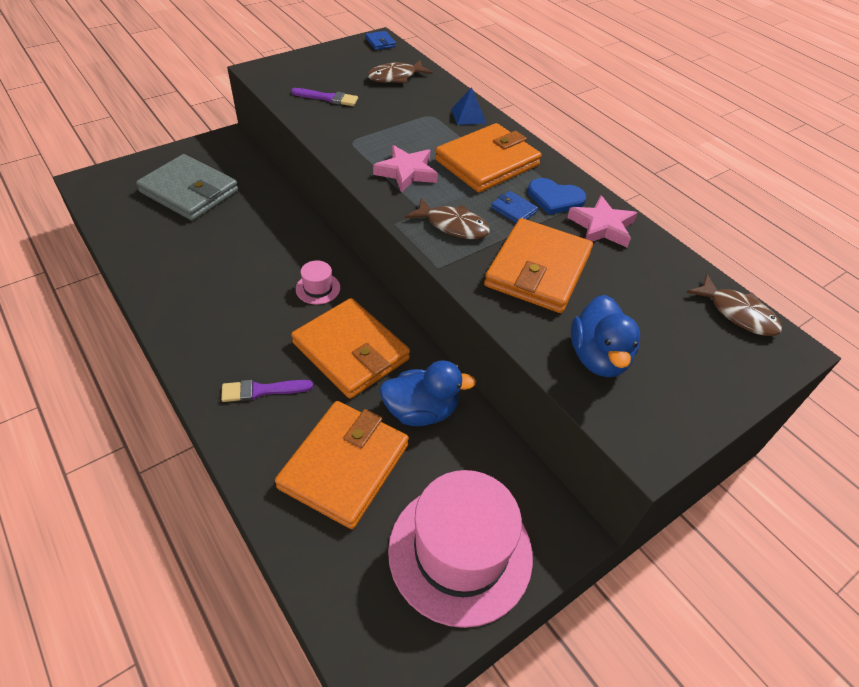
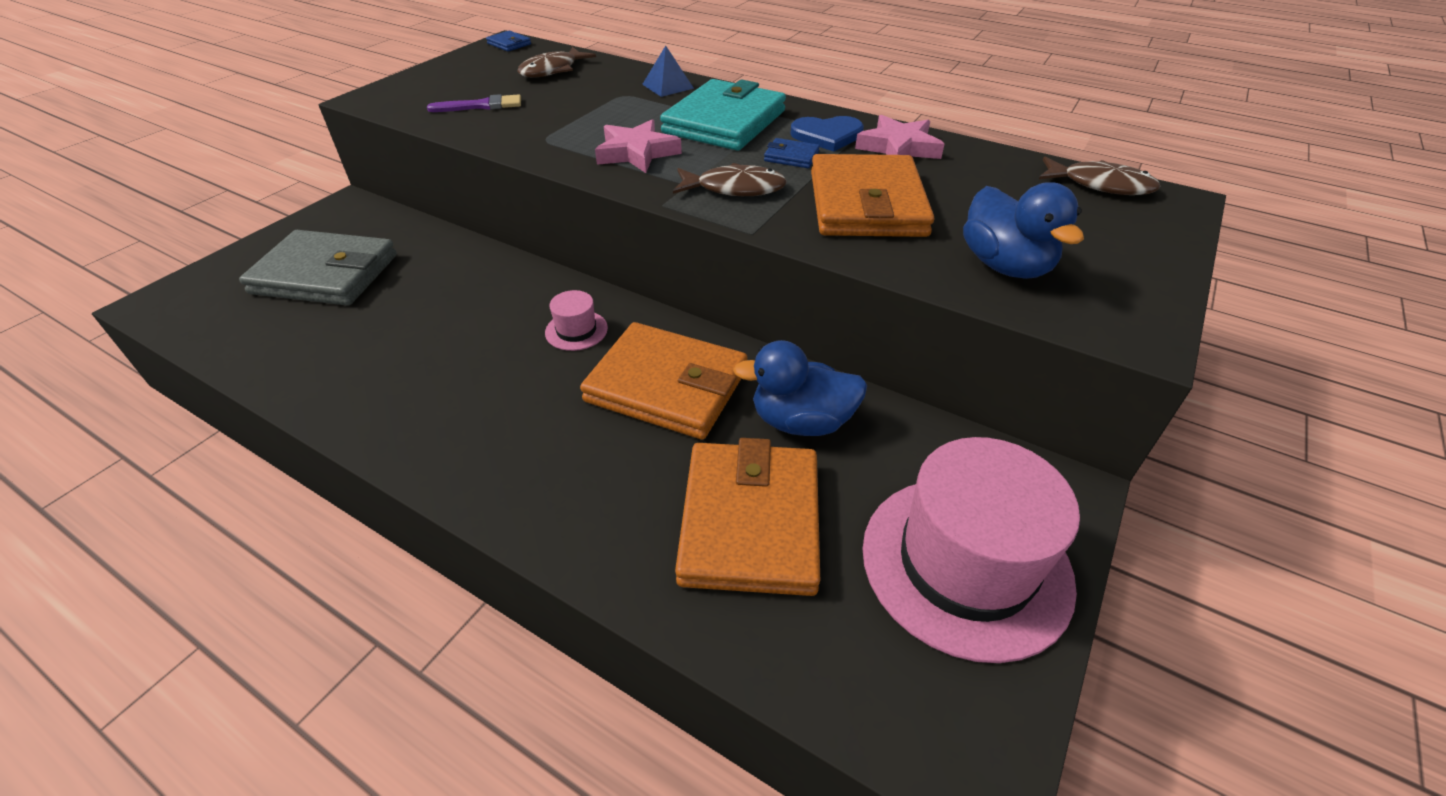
camera: 20 degrees left, 5 degrees down
(262, 390) = (577, 473): purple brush -> none
(421, 411) = (801, 421): blue duck -> blue duck turned 150 degrees counterclockwise
(487, 162) = (724, 122): orange wallet -> turquoise wallet

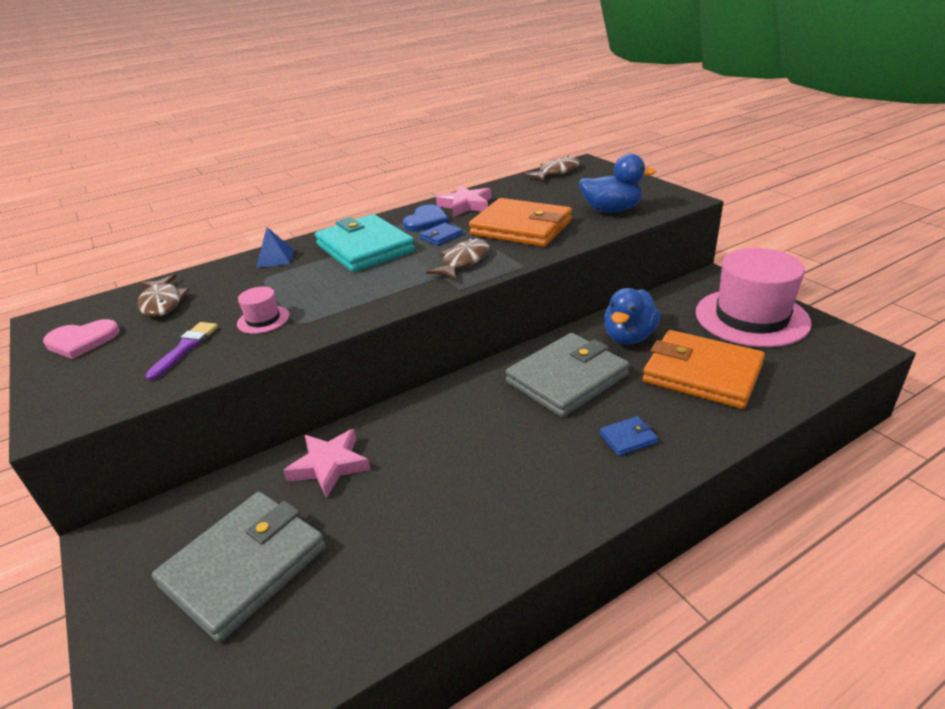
camera: 60 degrees left, 10 degrees down
(479, 65) = (82, 341): none -> pink heart
(509, 44) = (57, 318): blue wallet -> blue wallet (628, 438)
(576, 330) = (476, 408): pink hat -> pink hat (263, 319)
(637, 152) = (372, 287): pink star -> pink star (329, 465)
(667, 386) = (567, 379): orange wallet -> grey wallet

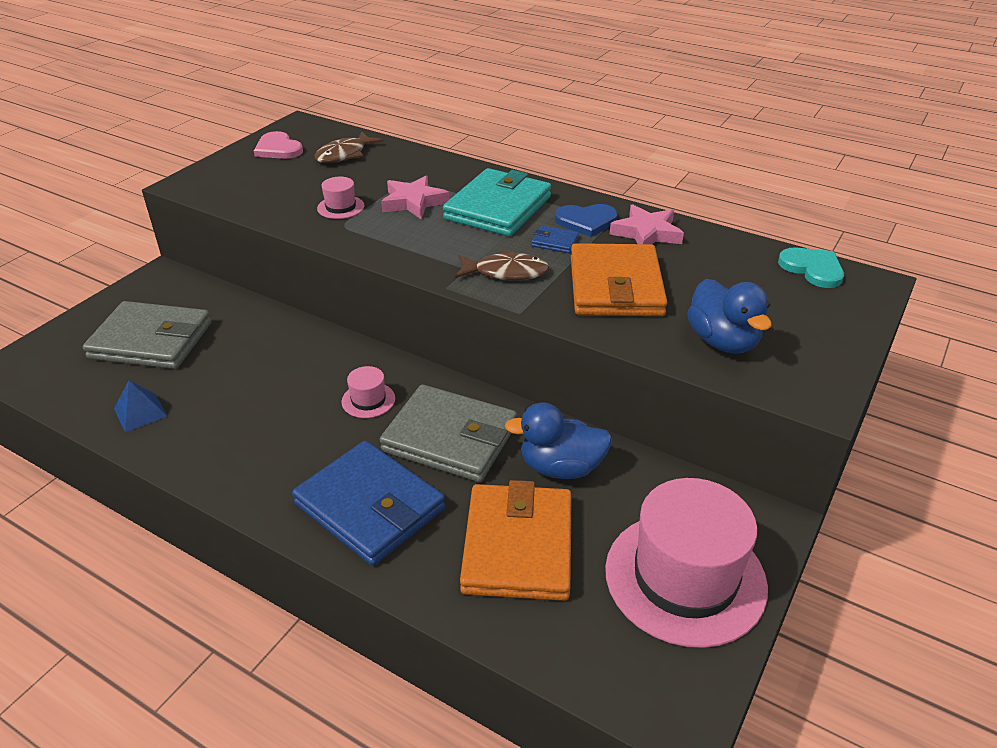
camera: 60 degrees right, 5 degrees up
(185, 348) = (285, 192): purple brush -> none
(275, 258) = (448, 171): blue pyramid -> blue pyramid (140, 412)
(329, 465) = (263, 336): pink star -> pink star (414, 202)
(488, 413) = (368, 400): none -> pink hat
(556, 172) = (812, 269): brown fish -> turquoise heart
(628, 438) = (370, 507): blue wallet -> blue wallet, size x2.44

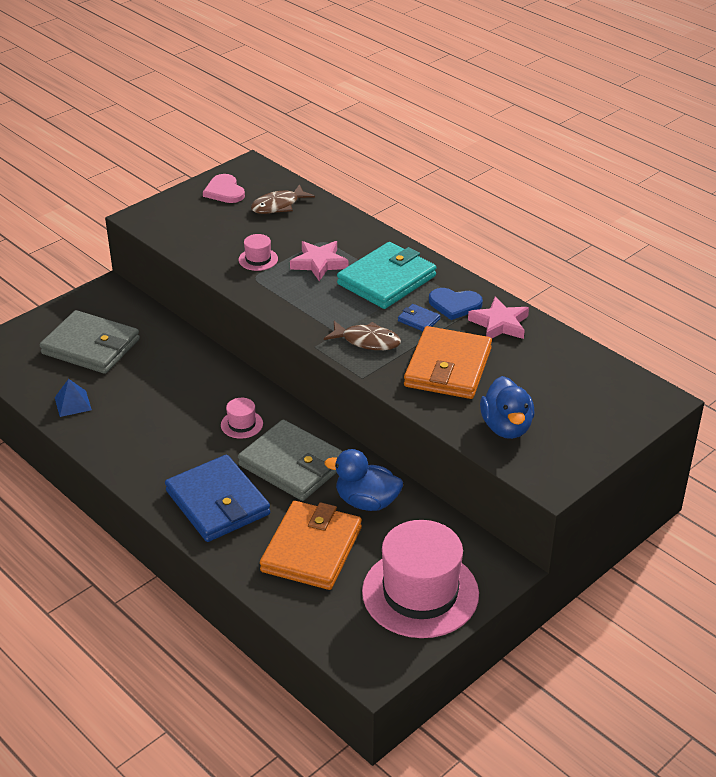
camera: 15 degrees right, 0 degrees up
(812, 269) = (620, 379): turquoise heart -> none

